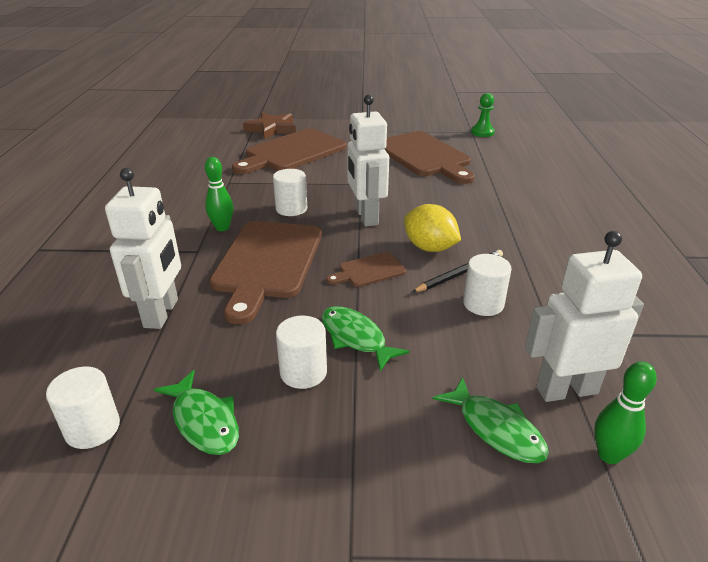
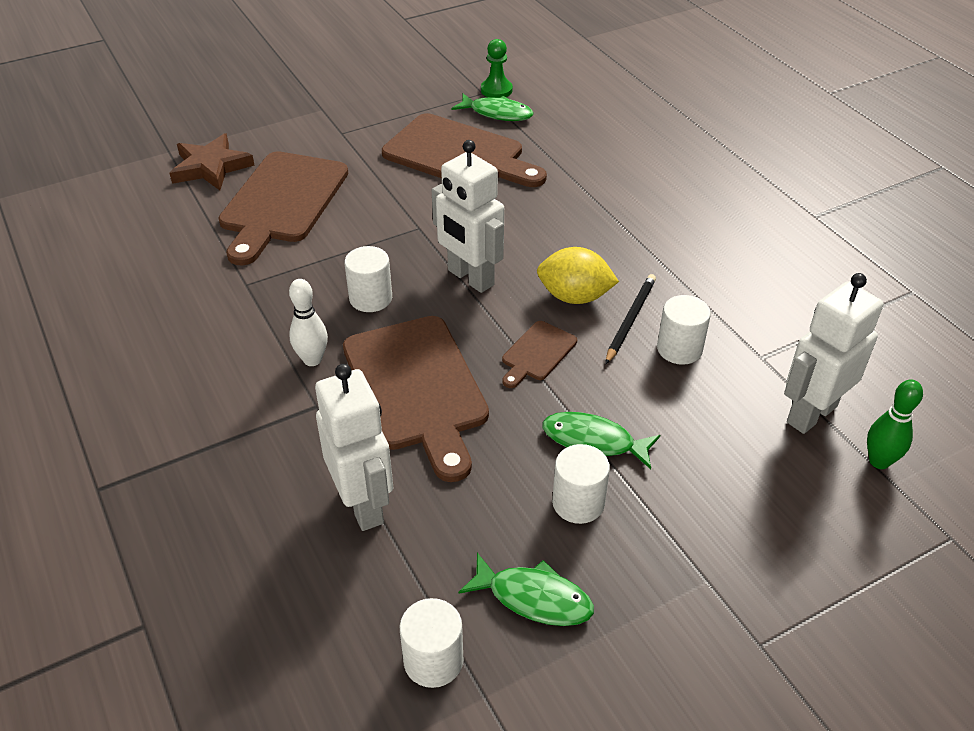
camera: 30 degrees left, 10 degrees up
(222, 228) = (312, 360): green bowling pin -> white bowling pin
(496, 429) = (784, 479): green fish -> green fish (497, 113)

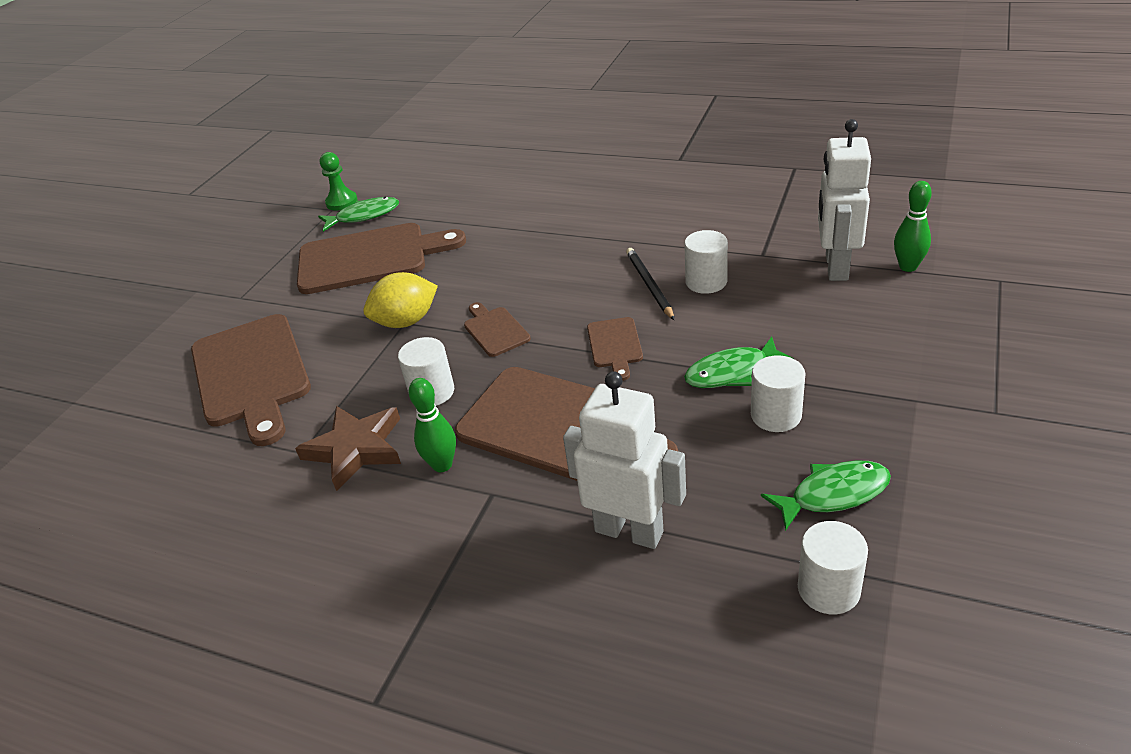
camera: 35 degrees left, 5 degrees down
(211, 167) = (139, 389): brown star -> brown star (356, 449)
(312, 360) = (442, 465): white bowling pin -> green bowling pin
(470, 278) = (495, 330): white robot -> brown cutting board
(574, 297) = (591, 295): yellow lemon -> yellow lemon (406, 321)

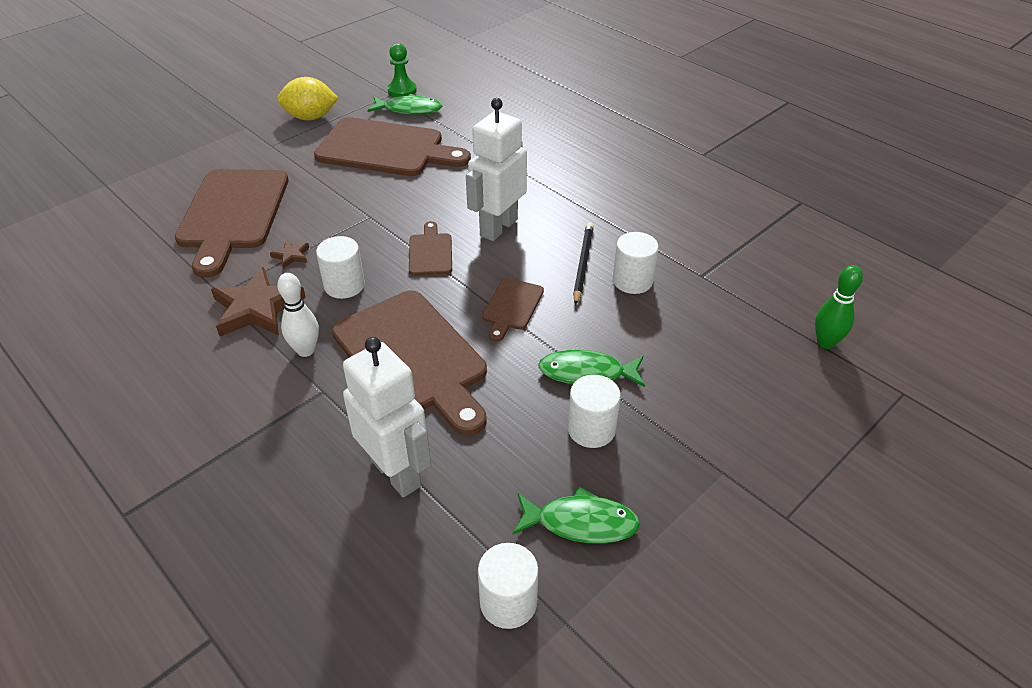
camera: 20 degrees right, 5 degrees up
(351, 388) = (291, 256): none -> brown star
(406, 321) = (371, 216): yellow lemon -> yellow lemon (310, 117)
(442, 465) = (306, 350): green bowling pin -> white bowling pin
(835, 267) = (758, 314): white robot -> white robot (498, 227)

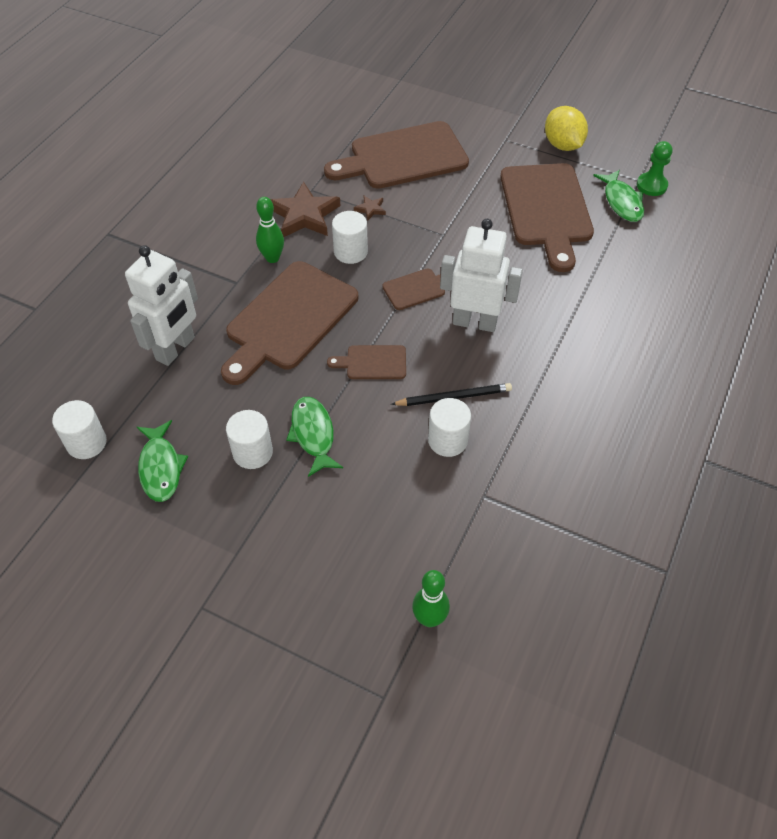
camera: 70 degrees right, 10 degrees up
(306, 350) = (272, 258): white bowling pin -> green bowling pin

